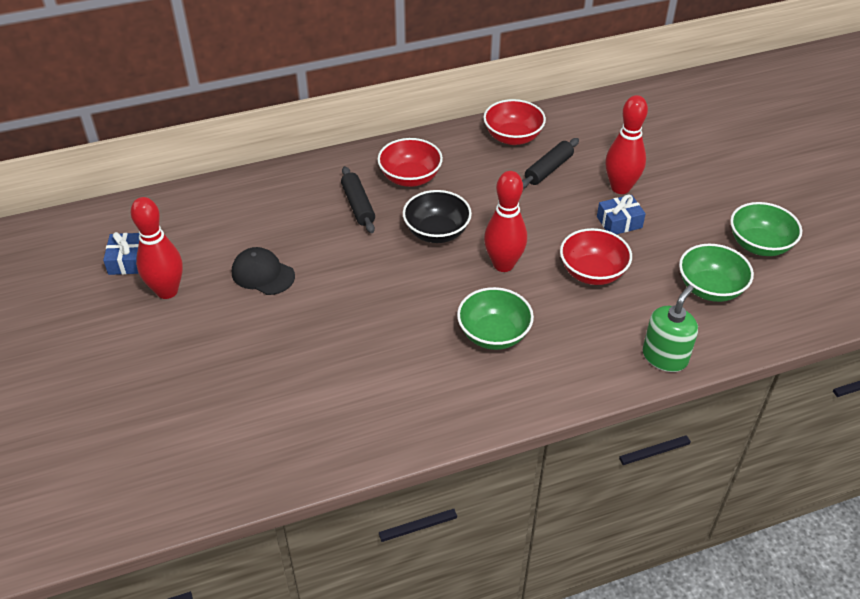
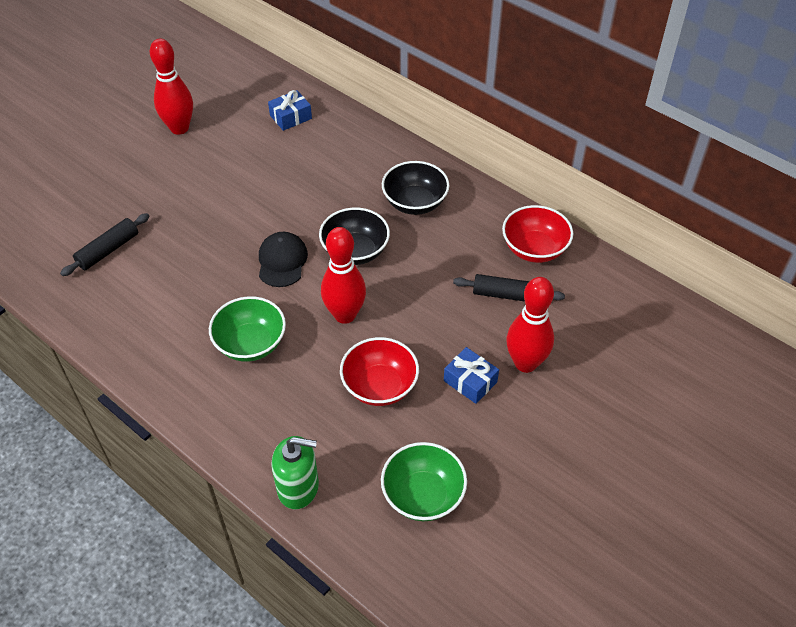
camera: 60 degrees right, 5 degrees up
(127, 261) = (197, 92): blue gift -> blue gift (291, 117)
(263, 274) = (231, 169): black cap -> black cap (282, 261)
(358, 205) = (352, 186): black rolling pin -> black rolling pin (108, 250)
(410, 178) = (415, 203): red bowl -> black bowl
(759, 245) = (526, 521): green bowl -> none

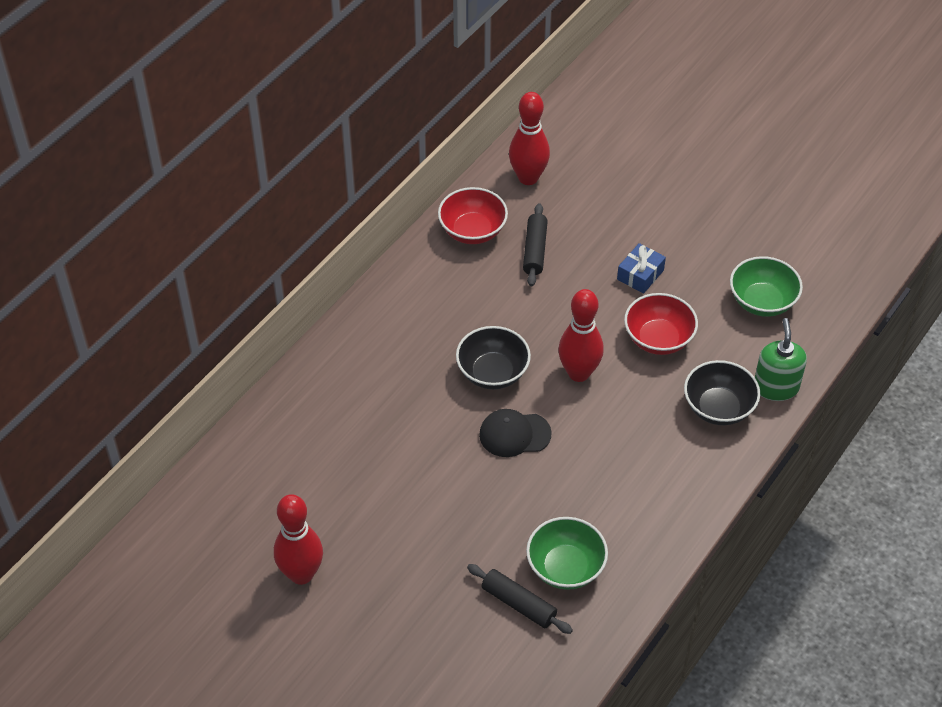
camera: 95 degrees left, 0 degrees up
(250, 344) = (627, 445): green bowl -> green bowl (565, 567)
(291, 117) = (277, 457): blue gift -> none
(415, 203) = (416, 327): black bowl -> black bowl (718, 408)
(525, 363) = (613, 237): red bowling pin -> red bowling pin (528, 178)

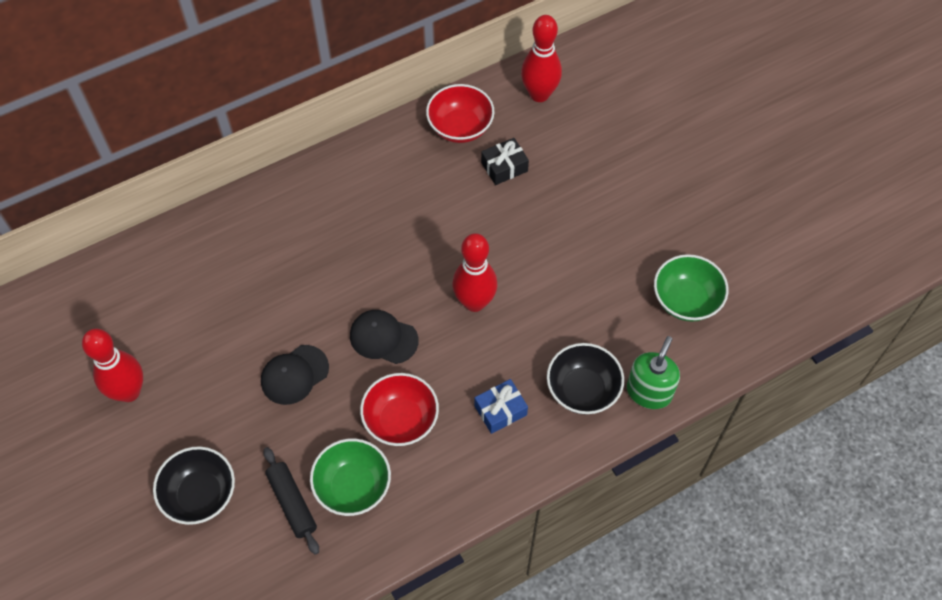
camera: 25 degrees right, 10 degrees up
(451, 497) = (294, 375): none -> black cap
(492, 373) = (399, 270): black bowl -> black bowl (200, 495)
(534, 250) = (504, 167): black rolling pin -> black gift
(640, 275) = (586, 228): blue gift -> blue gift (500, 410)
(658, 339) = (566, 298): red bowl -> red bowl (401, 420)

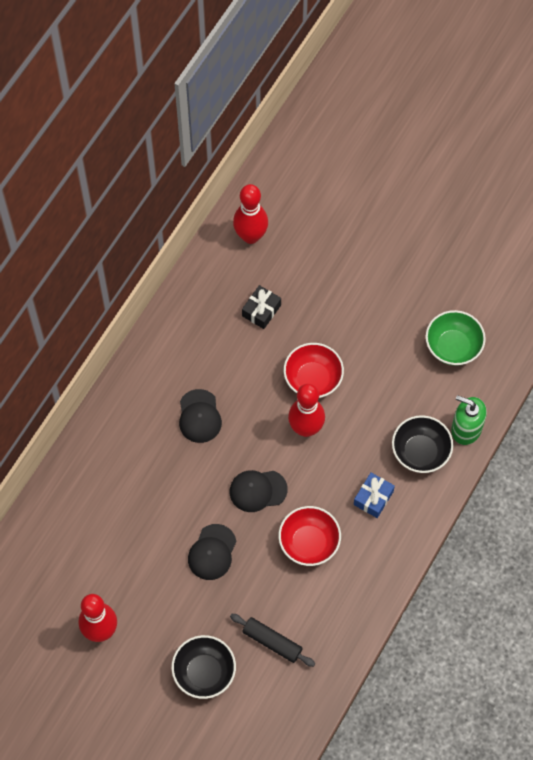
camera: 30 degrees left, 5 degrees up
(353, 486) = (306, 607): green bowl -> none
(374, 235) = (199, 416): none -> black cap
(460, 127) = (207, 295): red bowl -> red bowl (313, 379)
(649, 392) = (466, 429): green soap dispenser -> green soap dispenser turned 60 degrees counterclockwise

